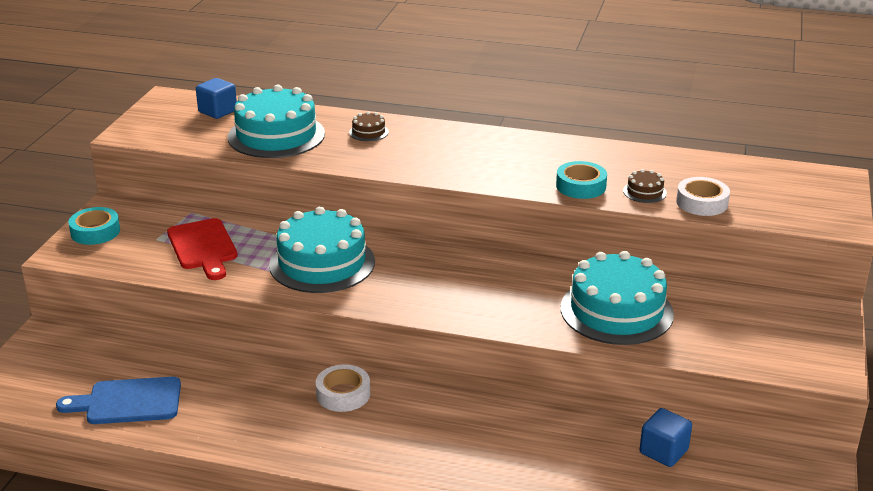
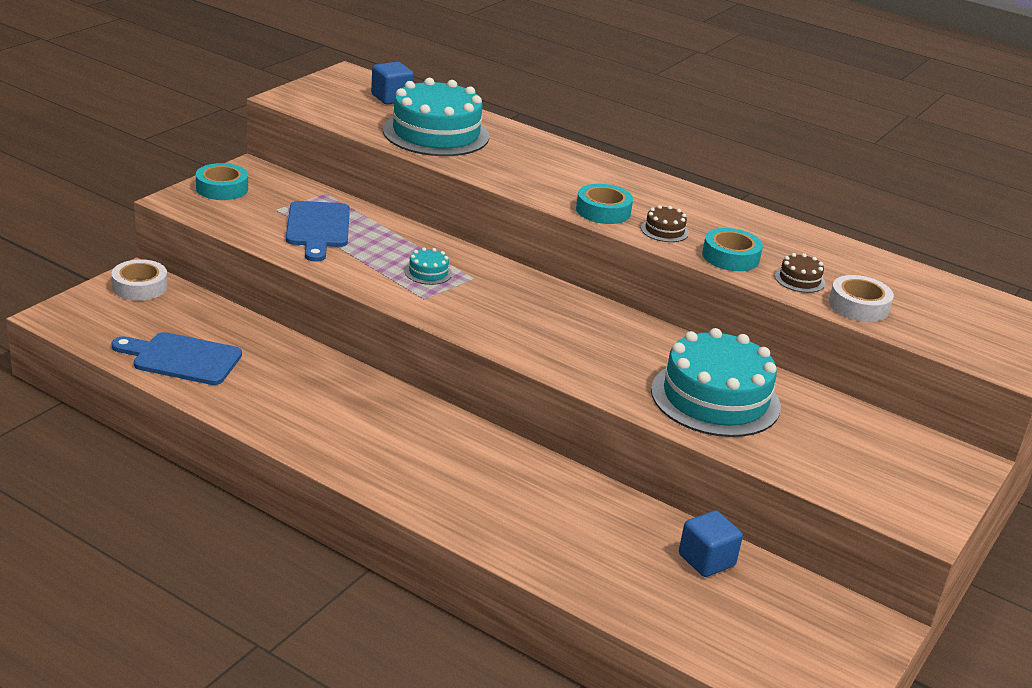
camera: 15 degrees right, 0 degrees up
(203, 247) = (318, 228): red cutting board -> blue cutting board
(322, 263) = (428, 272): turquoise cake -> turquoise cake, size x0.41
(343, 394) = (397, 410): white tape -> white tape (140, 287)
(369, 132) = (534, 152): brown cake -> brown cake (664, 230)
(457, 172) = (603, 211): none -> turquoise tape

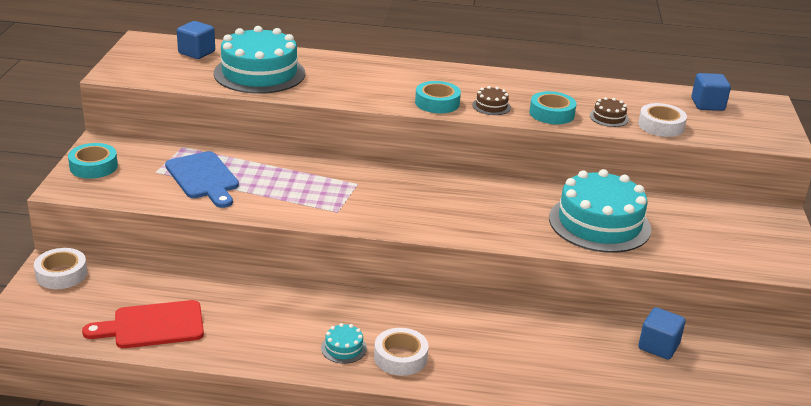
camera: 25 degrees left, 0 degrees up
(182, 358) = (152, 326): blue cutting board -> red cutting board
(398, 469) = (400, 357): none -> white tape
(428, 272) = (321, 189): turquoise cake -> turquoise cake (344, 348)
(952, 300) = (707, 105): none -> blue cube

